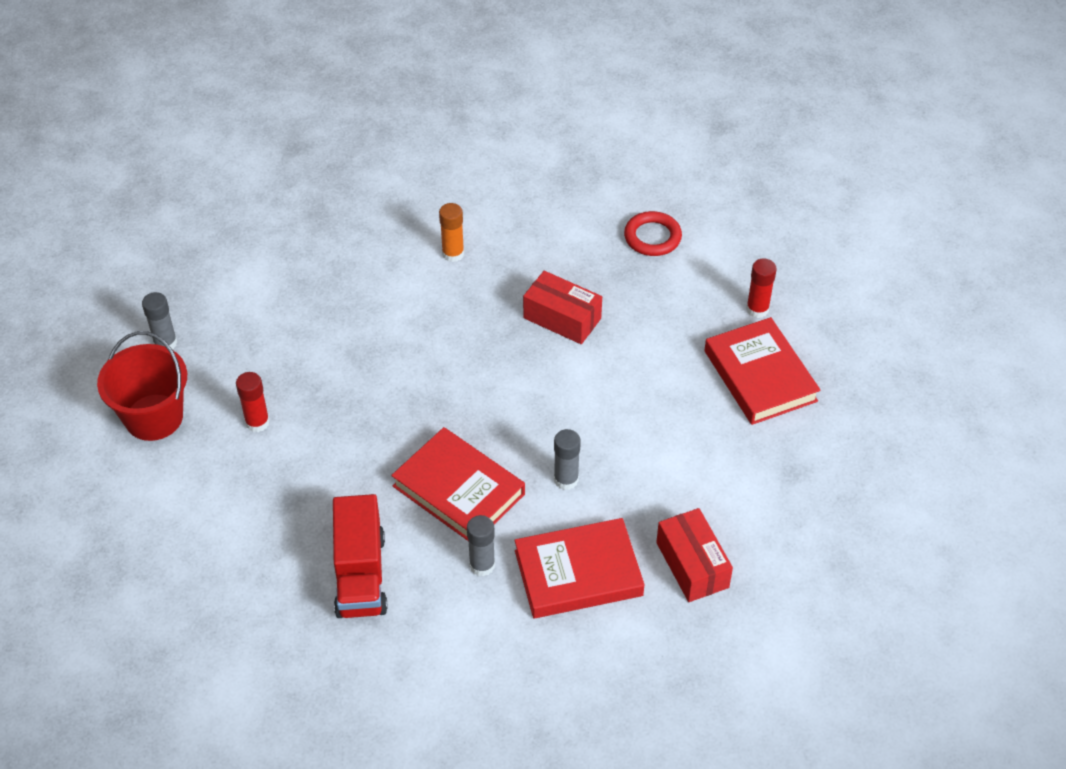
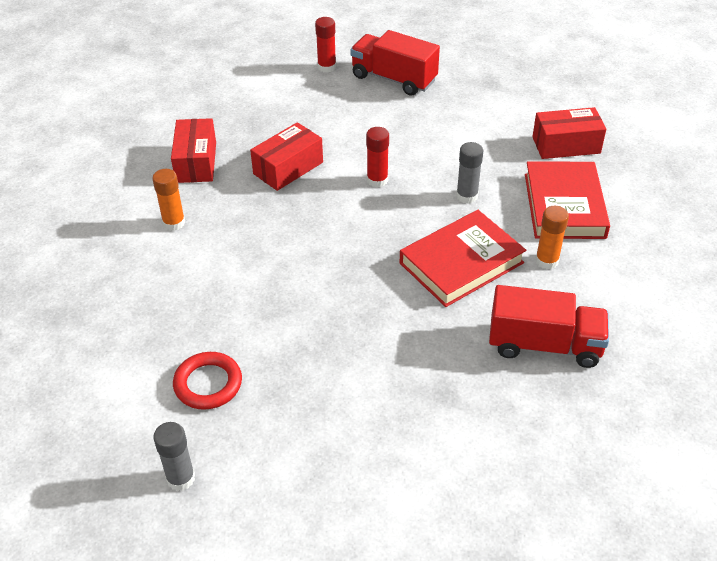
camera: 75 degrees left, 5 degrees down
(154, 417) = (291, 501): red bucket -> none
(257, 422) = (332, 403): red glue stick -> red glue stick (377, 180)
(482, 565) = (547, 261): grey glue stick -> orange glue stick
(547, 244) = (196, 162): none -> red box
(652, 237) = (222, 103): red ring -> red ring (208, 384)
(760, 376) = (393, 79): red book -> red truck

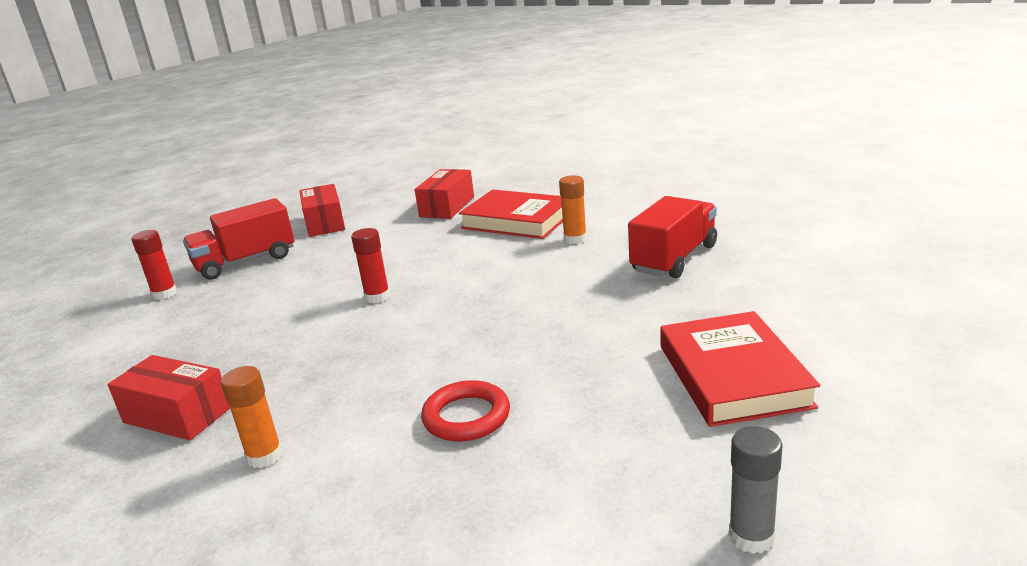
camera: 60 degrees left, 20 degrees down
(208, 384) = (591, 478): red ring -> red ring (466, 417)
(288, 168) = (286, 347): red box -> red box (325, 223)
(461, 263) = (540, 276): red book -> red book (732, 375)
(467, 196) = (456, 257): grey glue stick -> none

